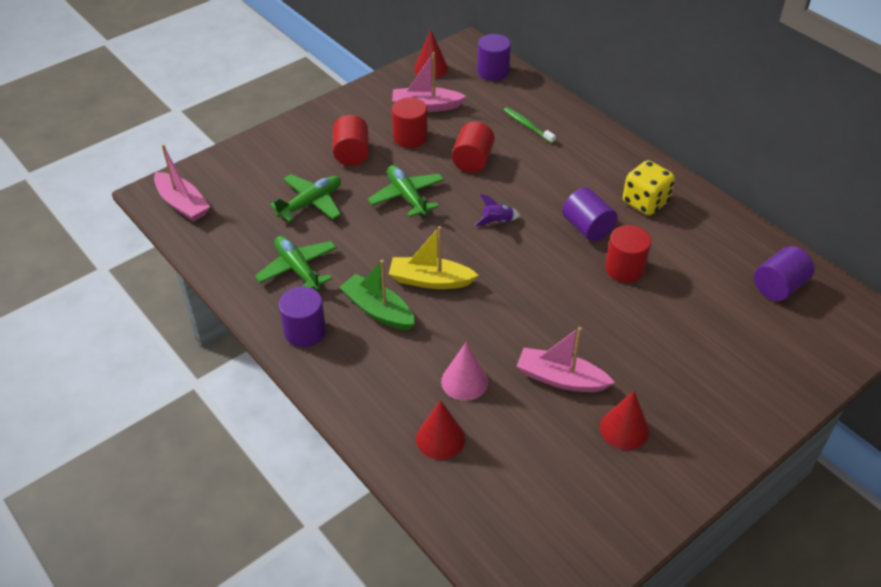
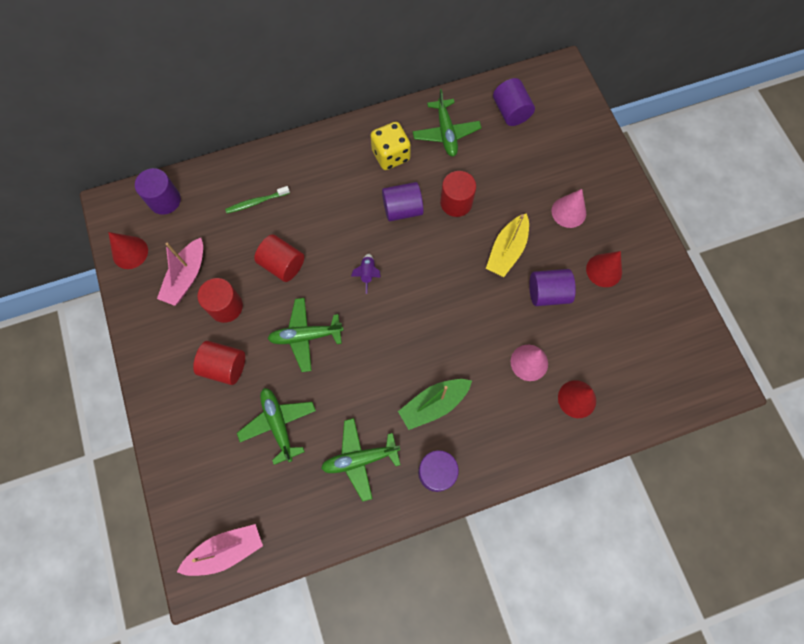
camera: 70 degrees left, 25 degrees up
(430, 280) = (415, 351): yellow boat -> yellow boat (507, 250)
(560, 379) = (547, 293): pink boat -> purple cylinder
(682, 374) = (568, 212): none -> pink cone
(706, 238) = (446, 133): none -> green plane

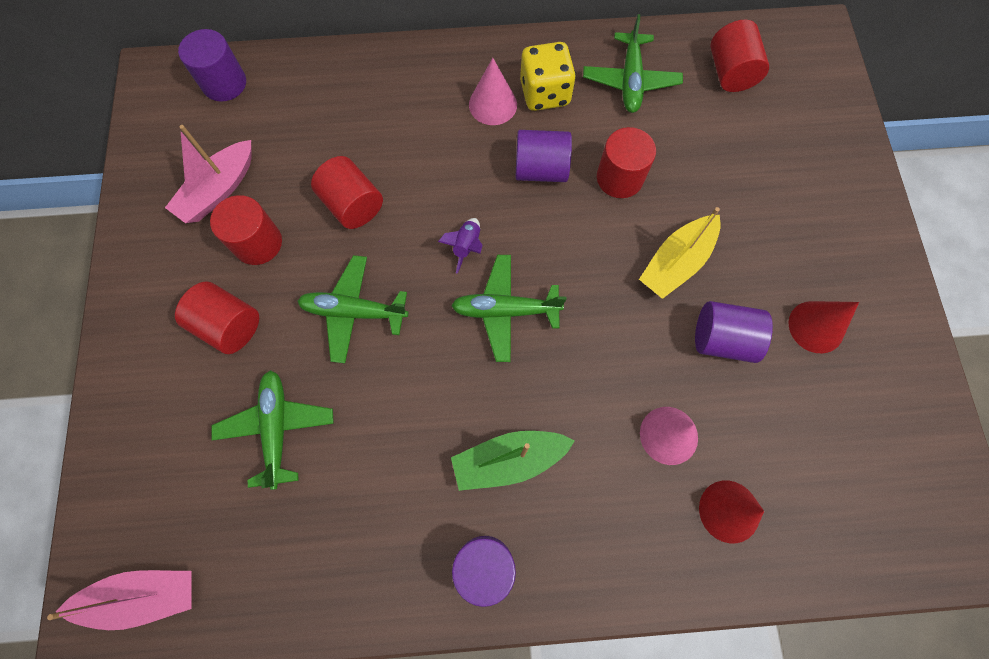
camera: 15 degrees right, 0 degrees up
(130, 252) = (156, 140): red cone -> none
(256, 202) = (343, 113): green toothbrush -> none
(360, 459) = (377, 513): green plane -> green plane (505, 310)
(511, 112) = (730, 73): purple cylinder -> red cylinder
(568, 212) = (782, 229): pink cone -> pink cone (493, 104)

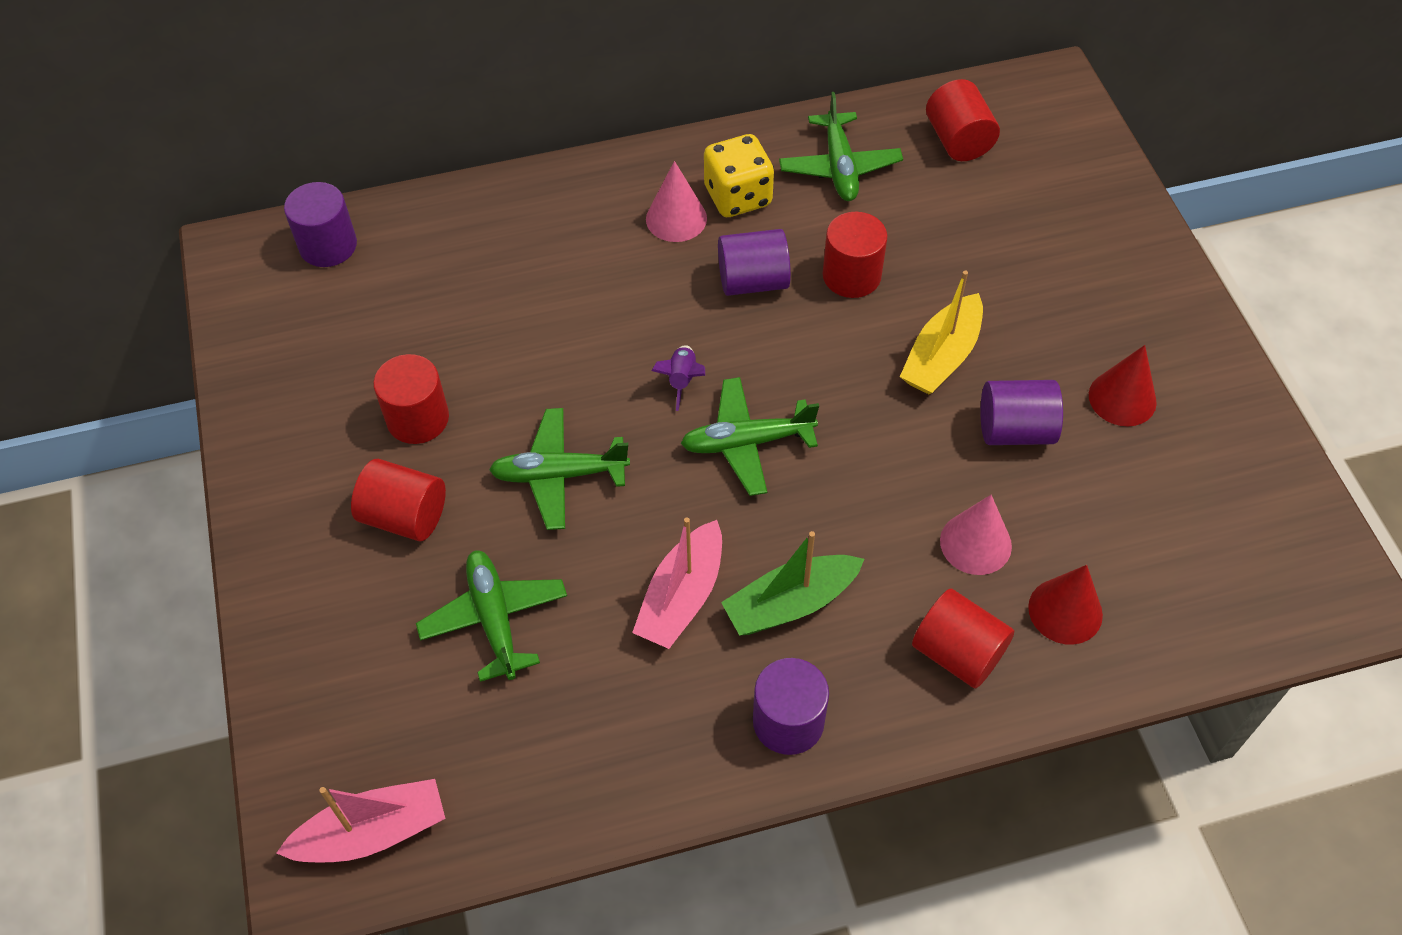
camera: 10 degrees left, 15 degrees down
(219, 190) = (352, 367): pink boat -> pink boat (682, 597)
(353, 205) = (528, 357): red cylinder -> red cylinder (958, 653)

